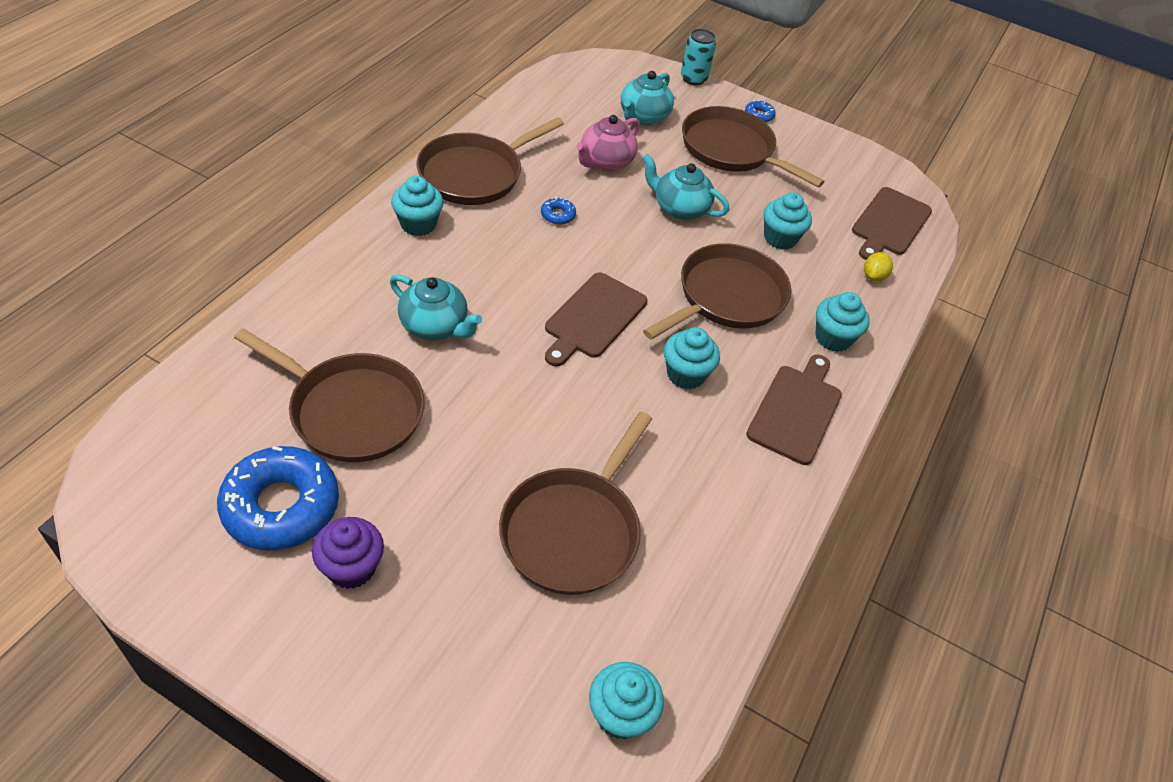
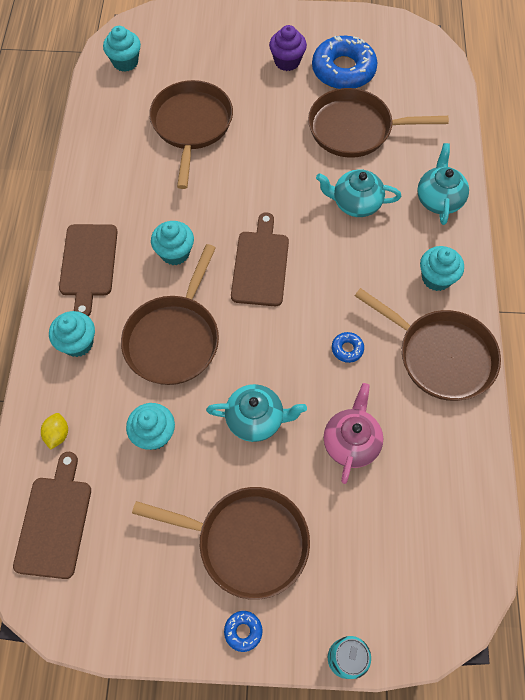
camera: 160 degrees right, 15 degrees up
(475, 174) = (441, 356): brown pan -> brown pan turned 105 degrees clockwise
(643, 117) = (357, 539): turquoise teapot -> turquoise teapot (439, 199)

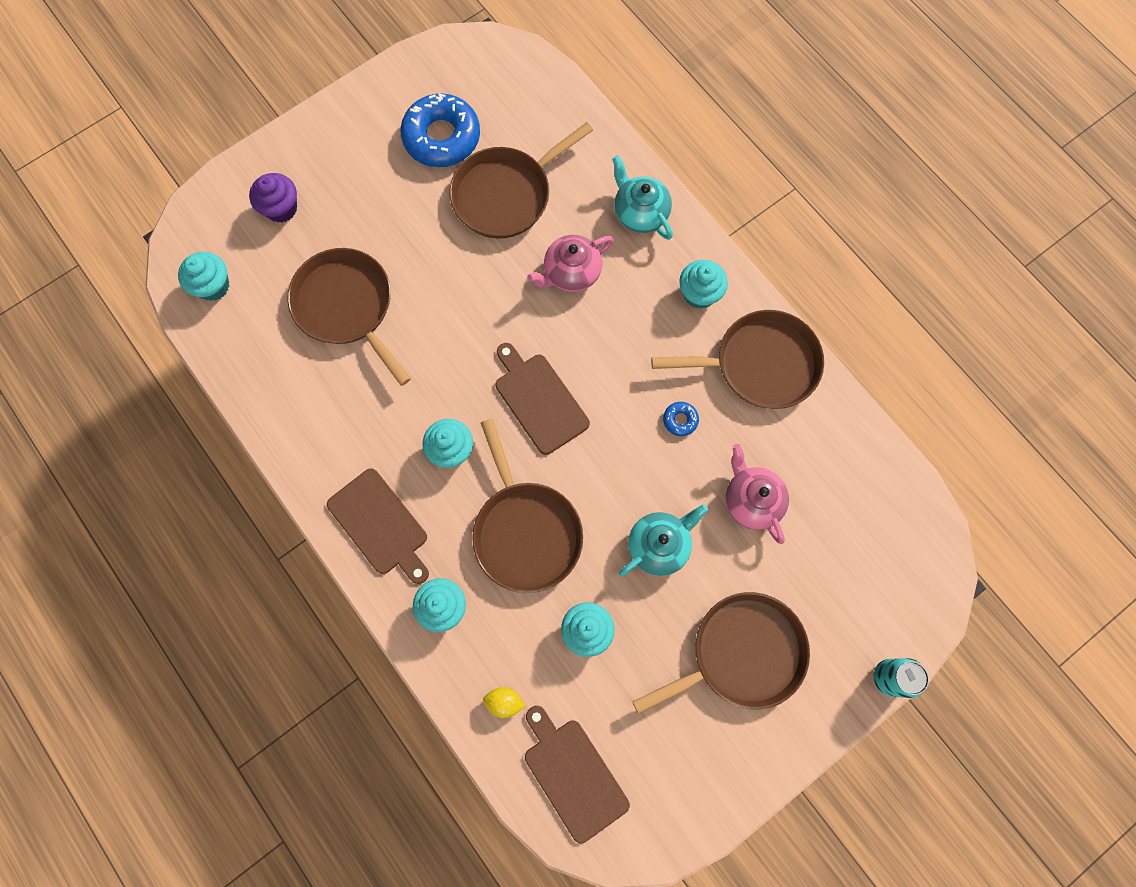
camera: 40 degrees left, 10 degrees up
(57, 434) = (504, 702): yellow lemon -> yellow lemon turned 45 degrees counterclockwise
(243, 631) = (799, 725): blue donut -> none
(287, 61) = (378, 167): purple cupcake -> purple cupcake (281, 208)
(355, 203) = (571, 273): turquoise teapot -> pink teapot

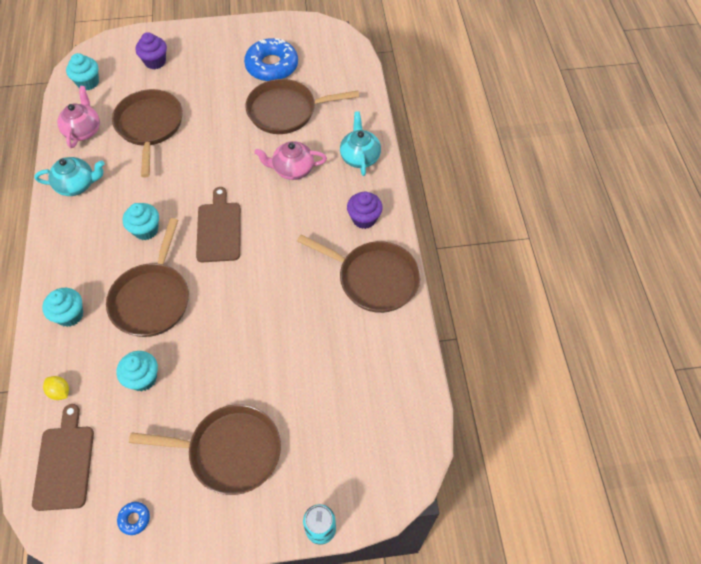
camera: 30 degrees right, 15 degrees down
(380, 524) = (73, 249): brown cutting board -> none
(659, 545) = (227, 352): turquoise teapot -> turquoise teapot (77, 185)
(680, 420) = (297, 285): blue donut -> blue donut (134, 519)
(699, 294) = (364, 219): turquoise cupcake -> purple cupcake
(751, 500) = (308, 358): pink teapot -> pink teapot (83, 130)

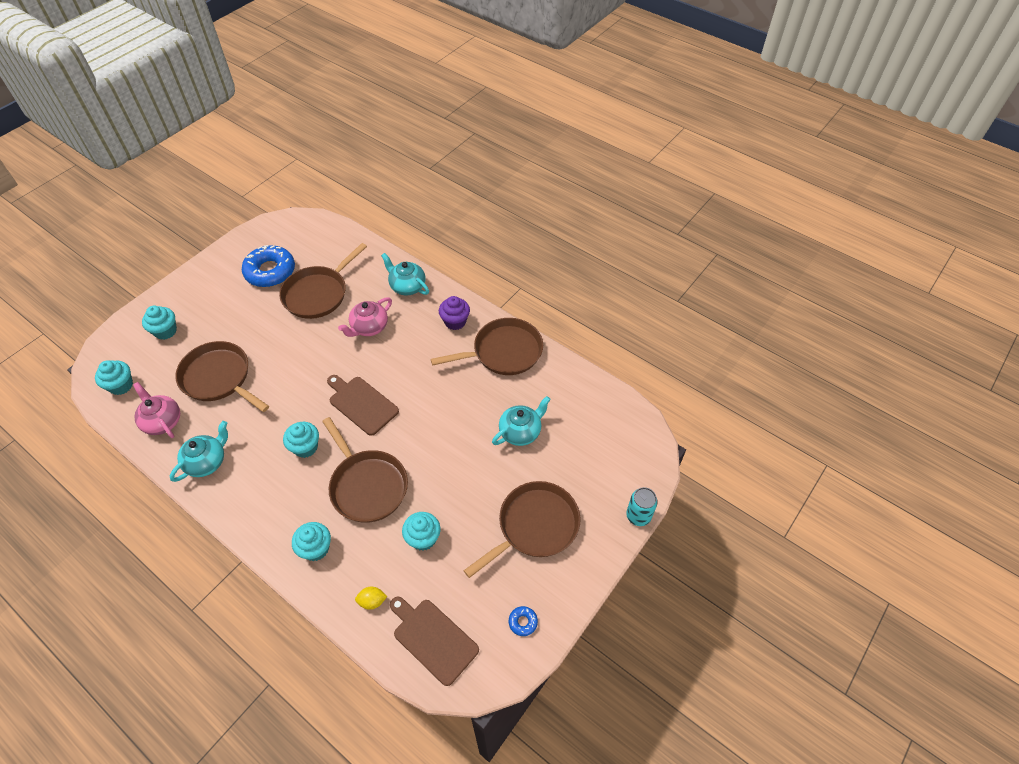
camera: 45 degrees left, 5 degrees down
(155, 62) = (165, 331): purple cupcake -> turquoise cupcake
(309, 361) = (520, 432): none -> turquoise teapot

